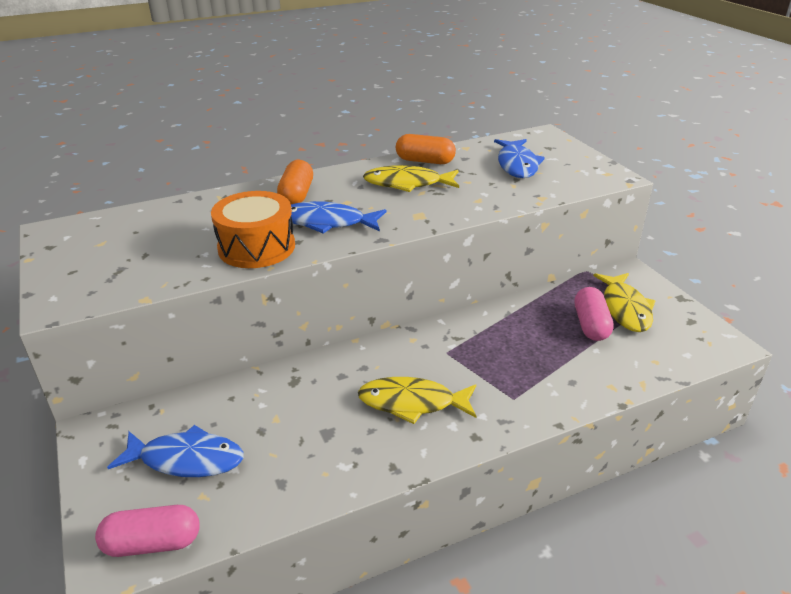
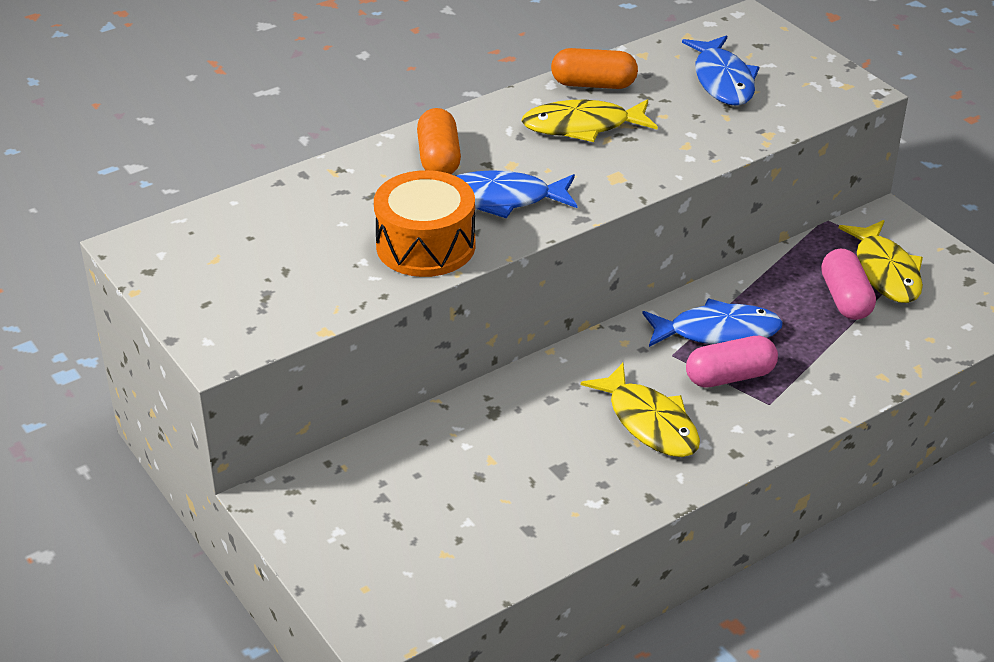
camera: 10 degrees left, 5 degrees up
(152, 543) = (413, 606): pink capsule -> pink capsule (730, 376)
(186, 459) = (405, 518): blue fish -> blue fish (717, 332)
(412, 403) = (649, 422): yellow fish -> yellow fish turned 120 degrees counterclockwise

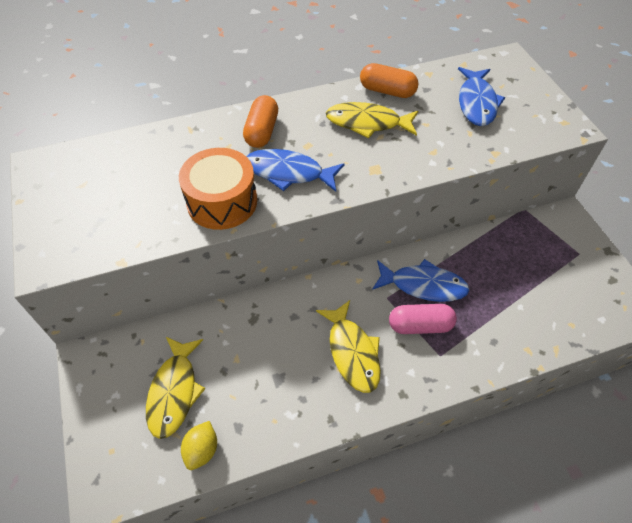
camera: 15 degrees right, 15 degrees up
(491, 562) = (202, 450): none -> yellow lemon
(845, 299) = (520, 277): pink capsule -> none
(885, 272) = (554, 260): yellow fish -> yellow fish (174, 392)

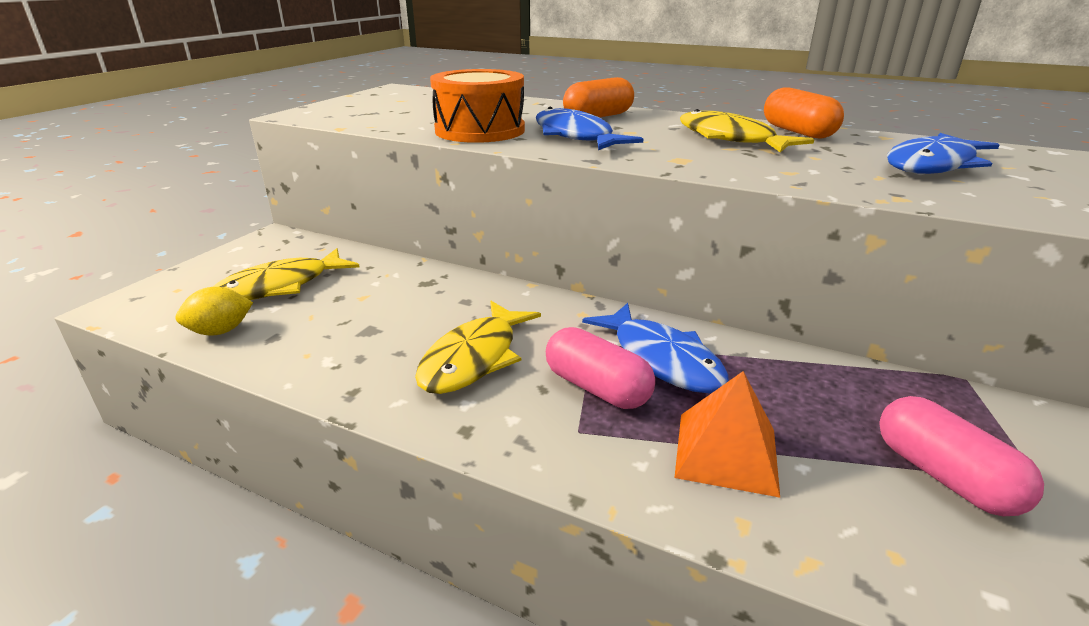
camera: 45 degrees right, 25 degrees down
(494, 321) = (726, 452): none -> orange pyramid
(557, 274) = (944, 476): none -> pink capsule

